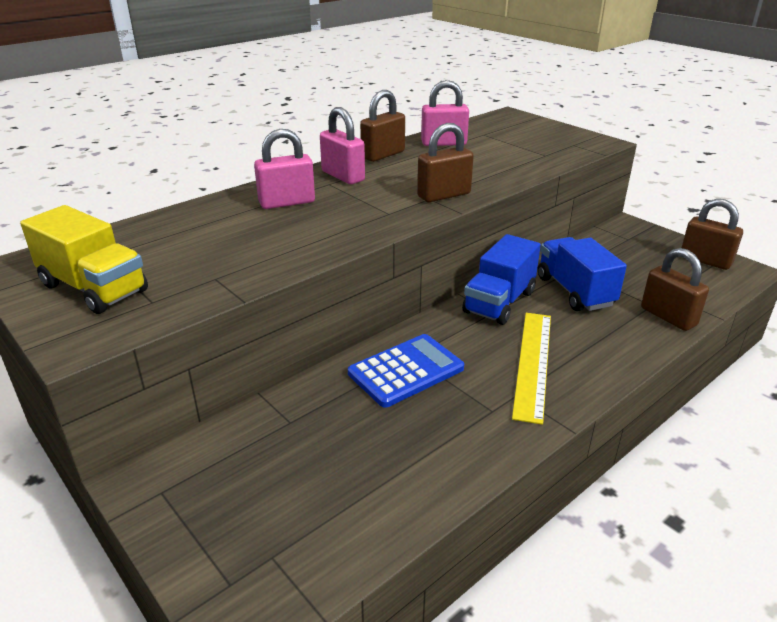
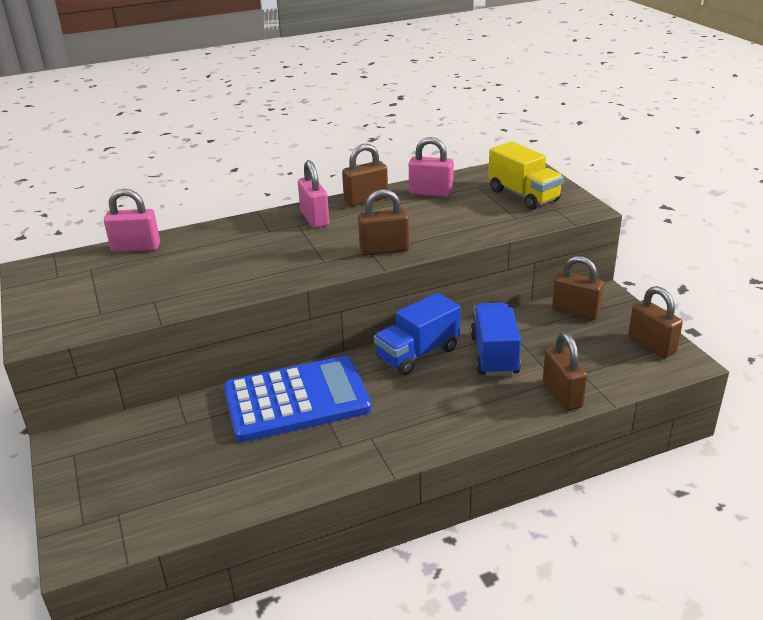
camera: 20 degrees right, 0 degrees up
(94, 288) = (69, 296): yellow truck -> yellow truck (523, 195)
(287, 202) = (251, 239): pink padlock -> pink padlock (136, 248)
(406, 371) = (296, 400): blue calculator -> blue calculator, size x1.56
(533, 363) = (404, 413): yellow ruler -> none
(615, 242) = (575, 311): none -> brown padlock

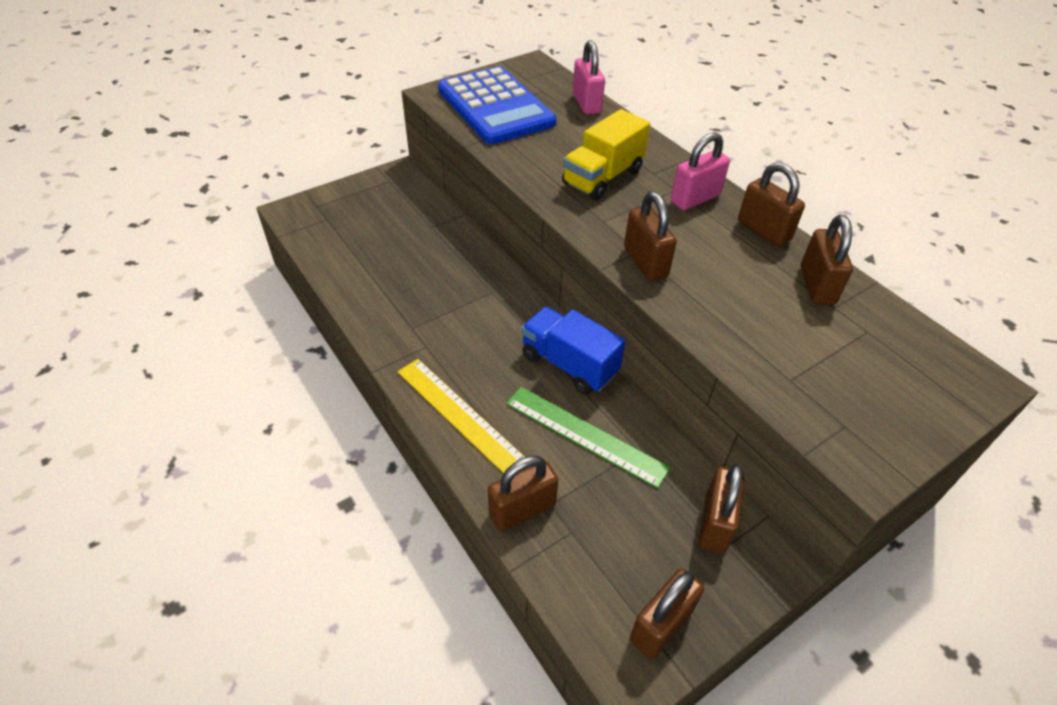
camera: 75 degrees right, 15 degrees up
(296, 400) = (472, 286): blue calculator -> blue calculator (495, 107)
(431, 193) = (816, 285): pink padlock -> brown padlock
(461, 421) = (459, 414): none -> yellow ruler
(494, 355) = (585, 435): blue truck -> green ruler
(523, 195) = (868, 385): yellow truck -> yellow truck (602, 177)

